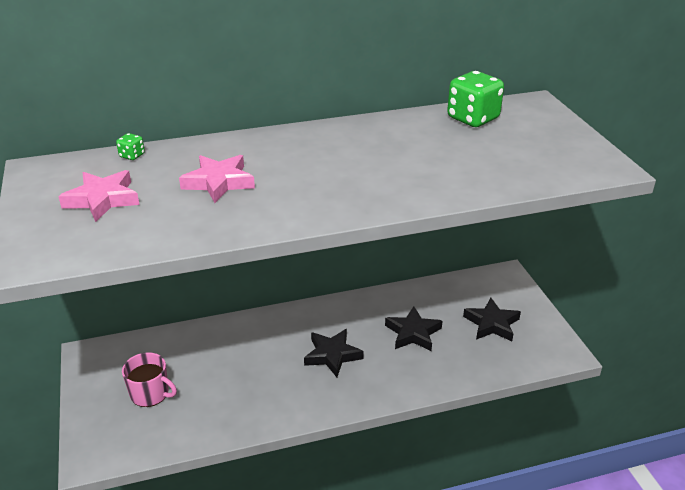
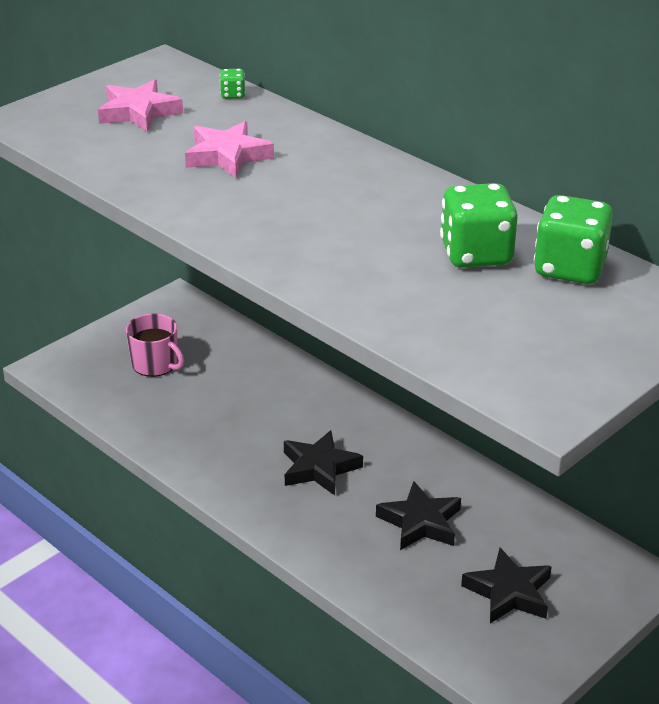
camera: 60 degrees right, 0 degrees up
(150, 393) = (155, 364): pink mug -> pink mug turned 45 degrees counterclockwise
(434, 138) = (476, 254): none -> green dice

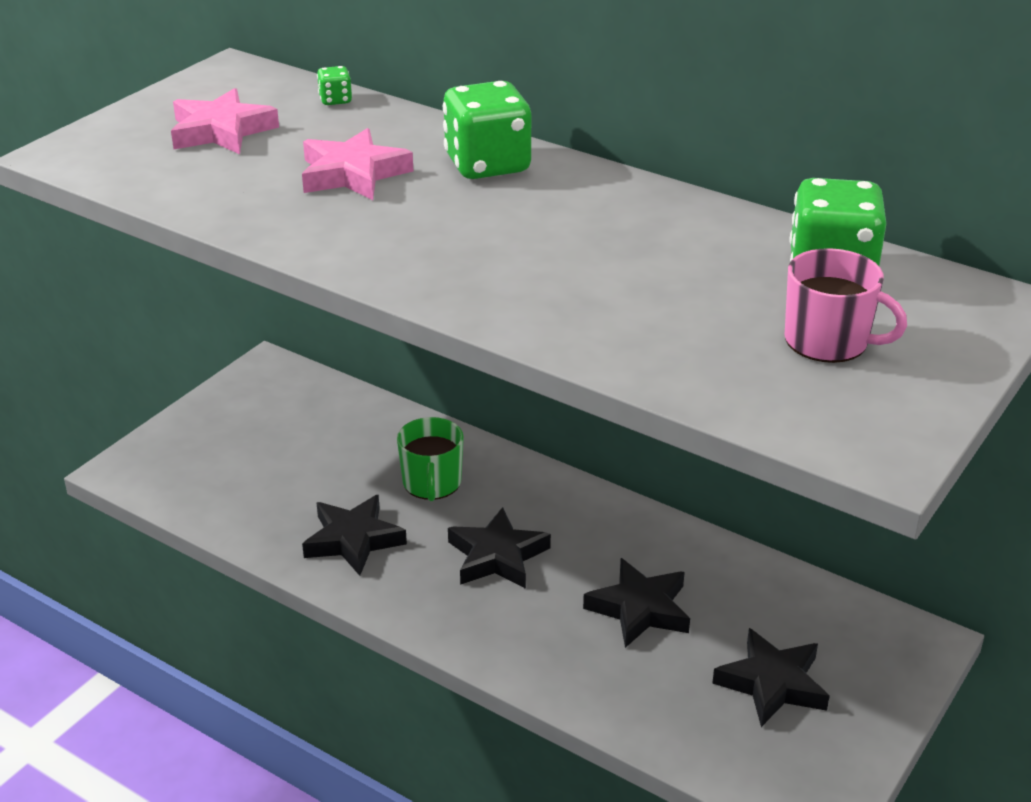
camera: 10 degrees left, 0 degrees up
(155, 364) = (259, 450): pink mug -> pink mug (828, 341)
(211, 442) = (353, 540): none -> black star
(283, 405) = (432, 483): none -> green mug
(476, 254) = (710, 264): green dice -> green dice (487, 165)

